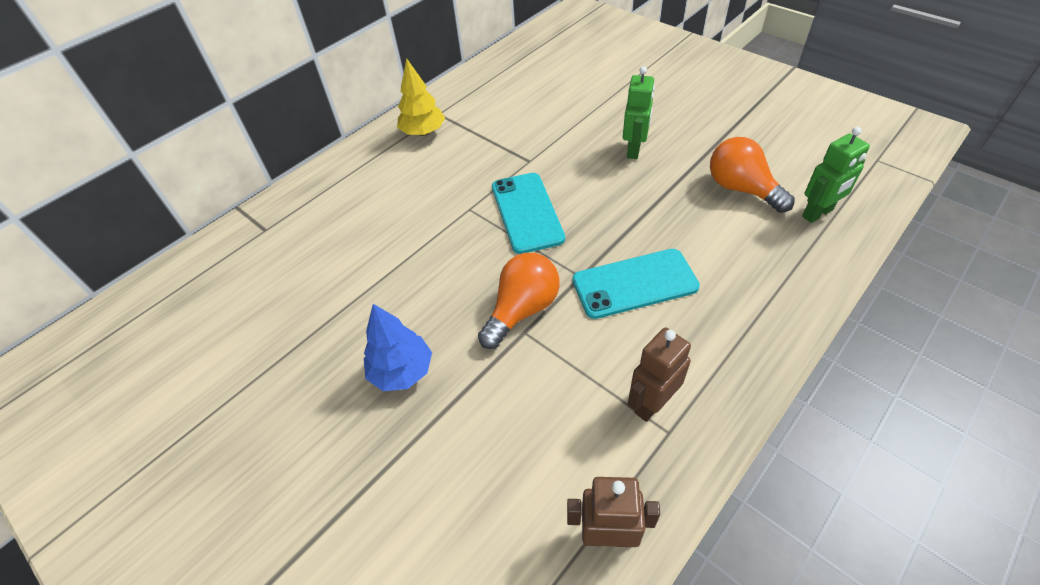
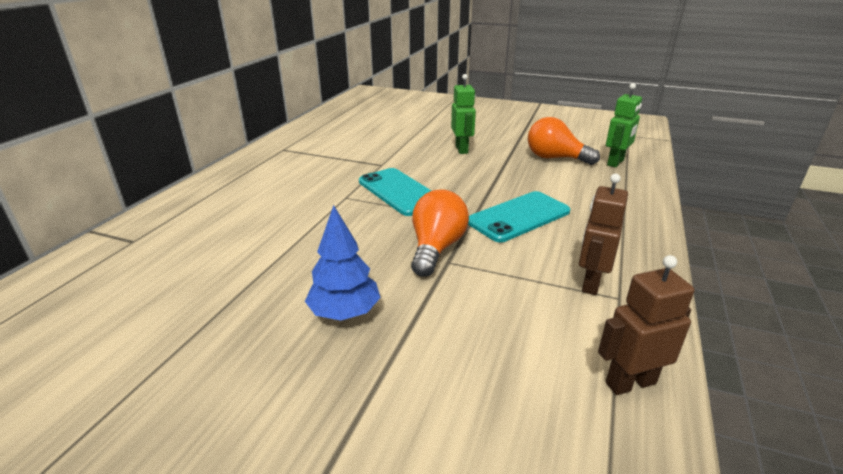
camera: 25 degrees left, 20 degrees down
(423, 132) = (275, 160): yellow tree -> none

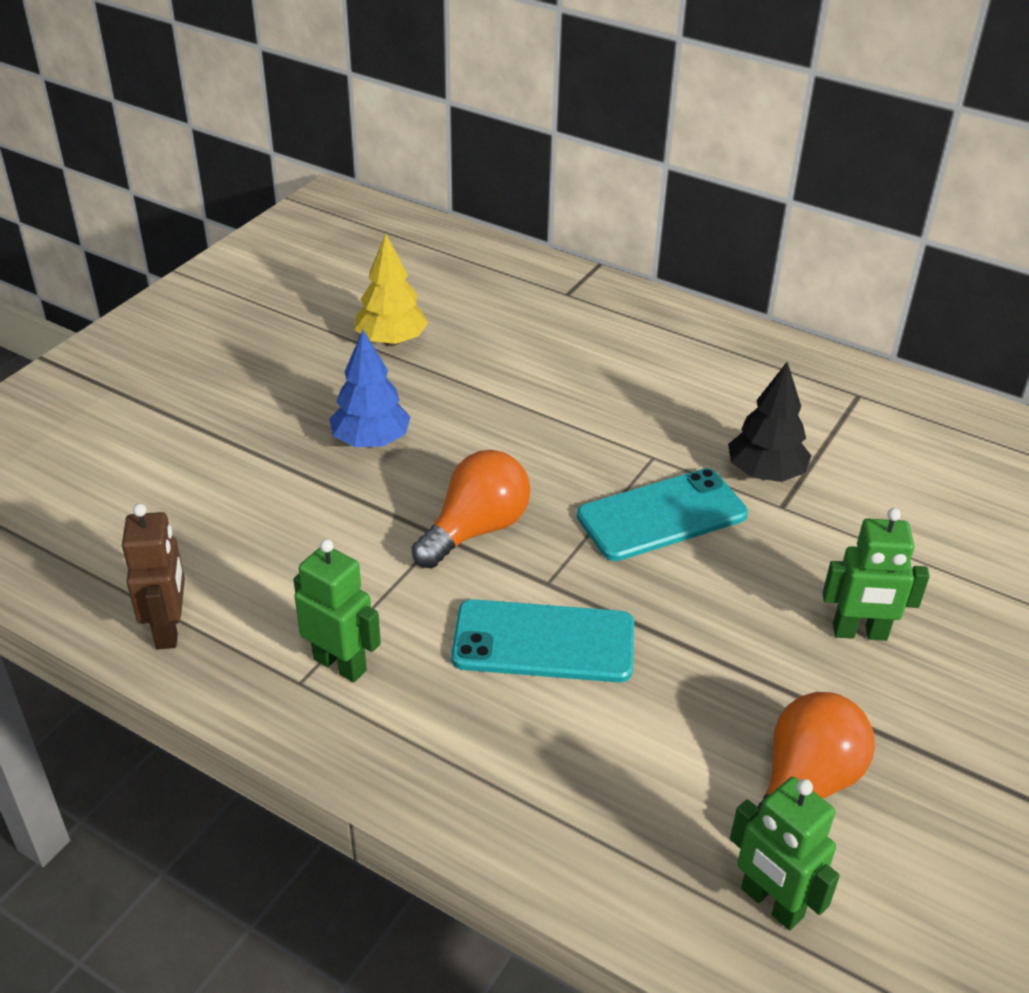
camera: 100 degrees right, 10 degrees up
(179, 328) = (391, 341): none -> yellow tree
(355, 168) = (765, 473): none -> black tree
(436, 248) = (476, 529): orange light bulb -> orange light bulb turned 75 degrees counterclockwise
(519, 217) = (543, 642): turquoise phone -> turquoise phone turned 60 degrees counterclockwise
(590, 283) = (340, 664): brown robot -> green robot

